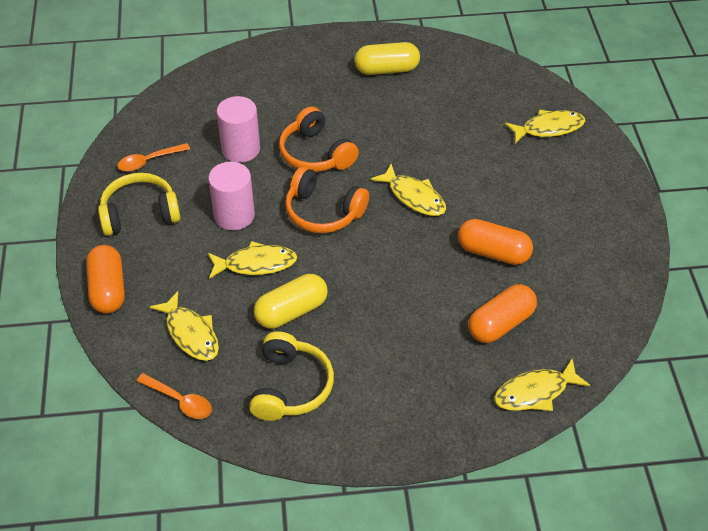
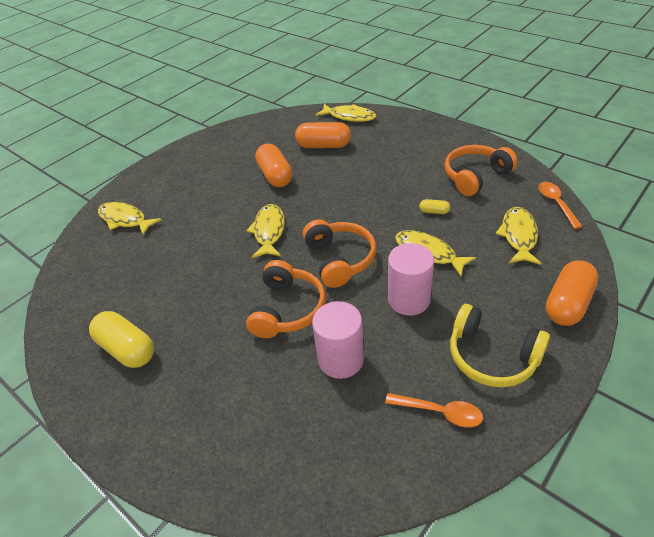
camera: 130 degrees left, 5 degrees down
(290, 387) = (475, 176): yellow headphones -> orange headphones
(291, 311) = (434, 211): yellow capsule -> yellow capsule, size x0.46

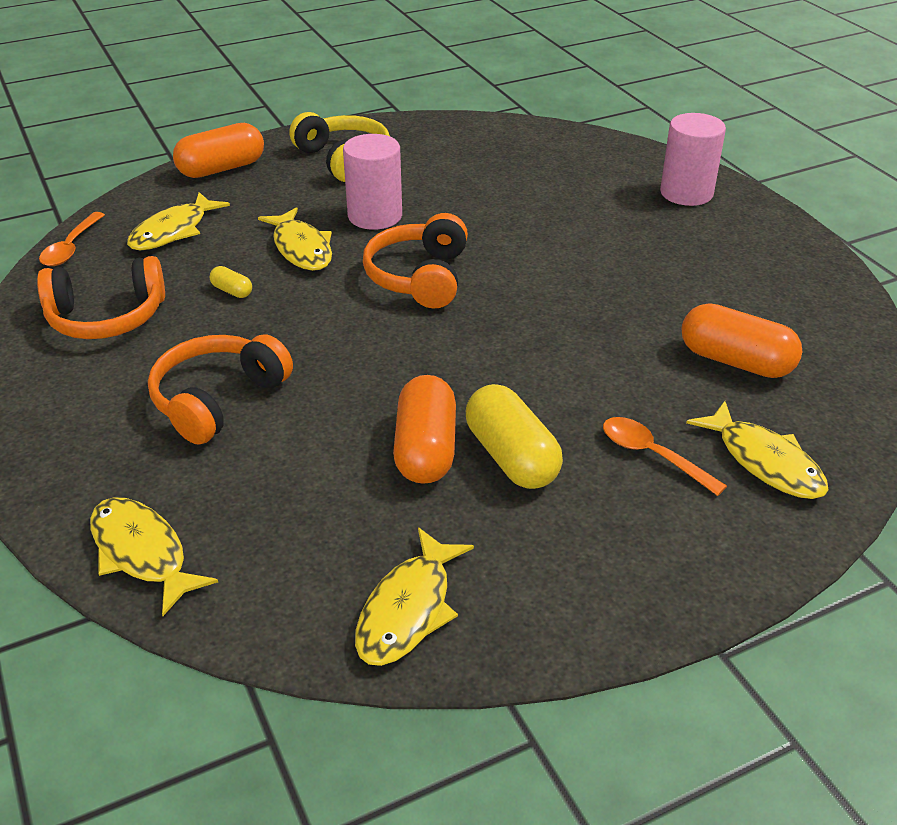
camera: 160 degrees left, 5 degrees down
(127, 349) = (745, 269): yellow capsule -> yellow capsule (511, 457)
(269, 231) = (497, 347): yellow fish -> yellow fish (408, 609)
(287, 309) = (524, 248): orange headphones -> orange headphones (218, 399)
(324, 146) = (276, 486): orange capsule -> orange capsule (735, 361)
(341, 359) = (491, 195): pink cylinder -> pink cylinder (686, 193)
(440, 412) = (429, 145): orange spoon -> orange spoon (652, 455)

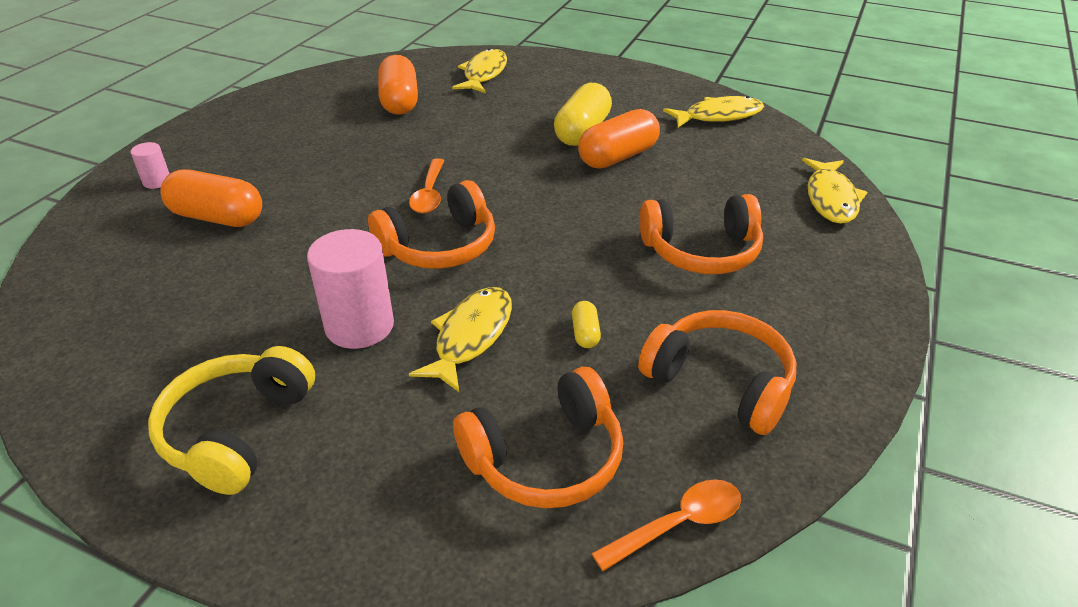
camera: 130 degrees left, 0 degrees up
(173, 231) = (546, 458): yellow fish -> orange headphones
(221, 169) = (359, 539): orange capsule -> orange capsule (217, 217)
(652, 455) = (521, 99): orange spoon -> orange spoon (429, 194)
(686, 193) = (157, 181): pink cylinder -> pink cylinder, size x0.49

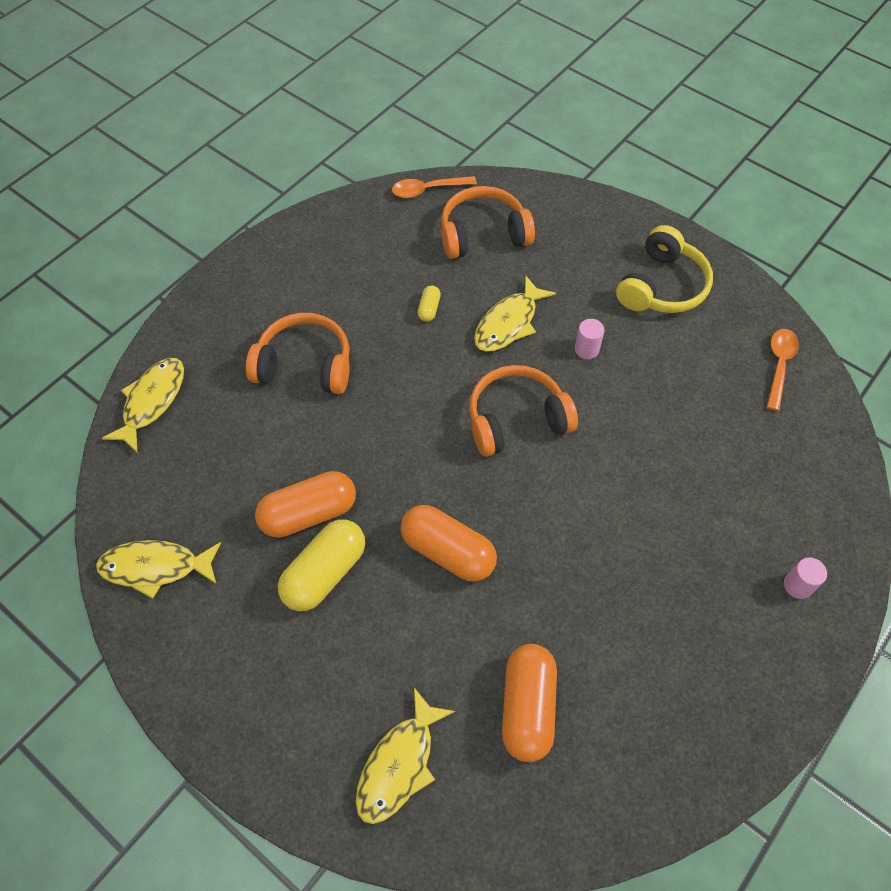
camera: 165 degrees left, 20 degrees up
(217, 217) = (719, 506): orange capsule -> orange capsule (448, 551)
(359, 326) = (586, 349): pink cylinder -> pink cylinder, size x0.49
(429, 194) = (515, 495): orange spoon -> orange spoon (779, 365)
(720, 382) = (360, 256): orange headphones -> none

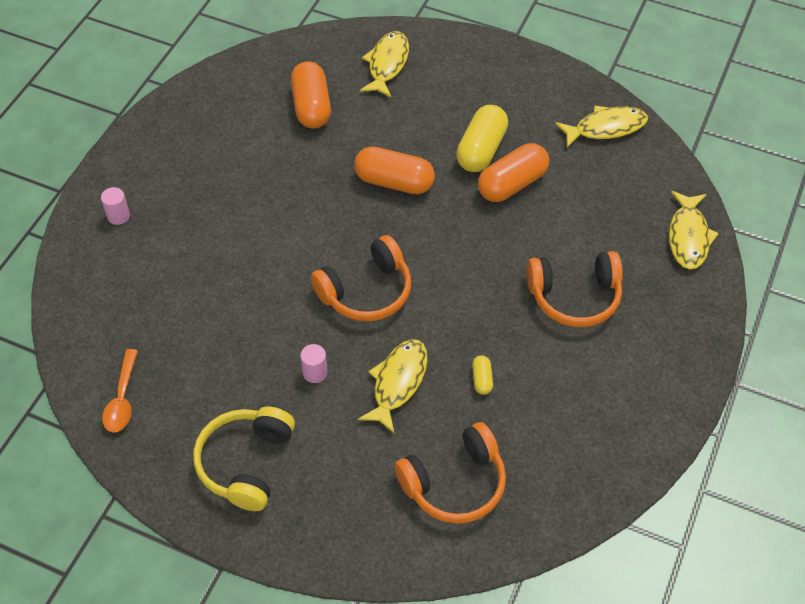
camera: 165 degrees right, 5 degrees down
(427, 190) = (539, 530): orange spoon -> none

